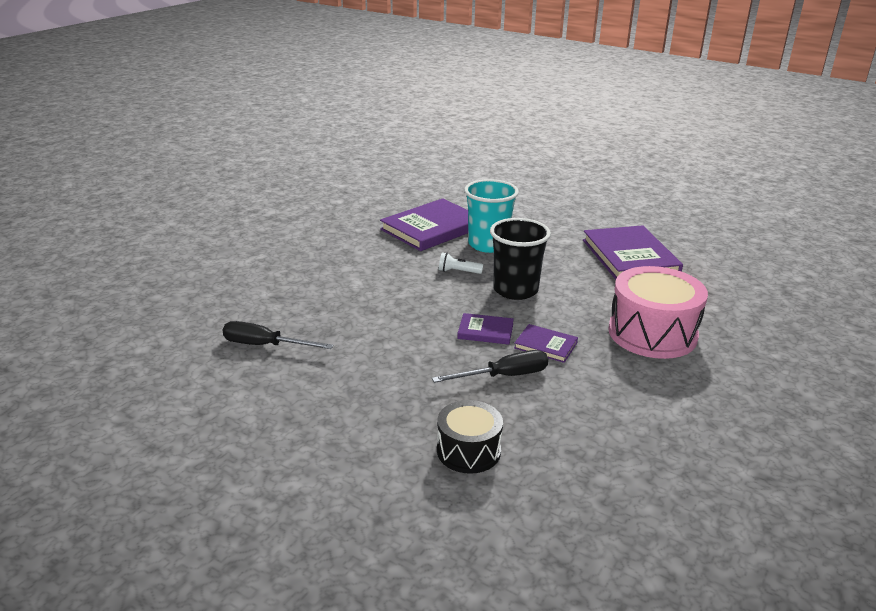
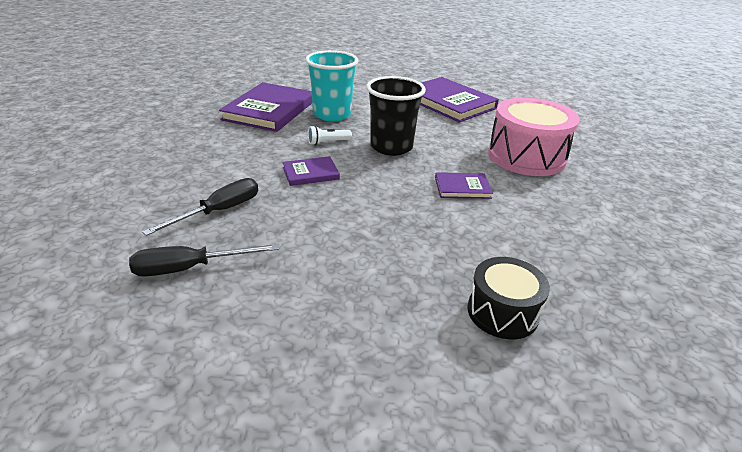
camera: 30 degrees left, 5 degrees up
(485, 331) = (402, 189): purple book -> purple book (310, 173)
(504, 376) = (458, 226): black screwdriver -> black screwdriver (219, 211)

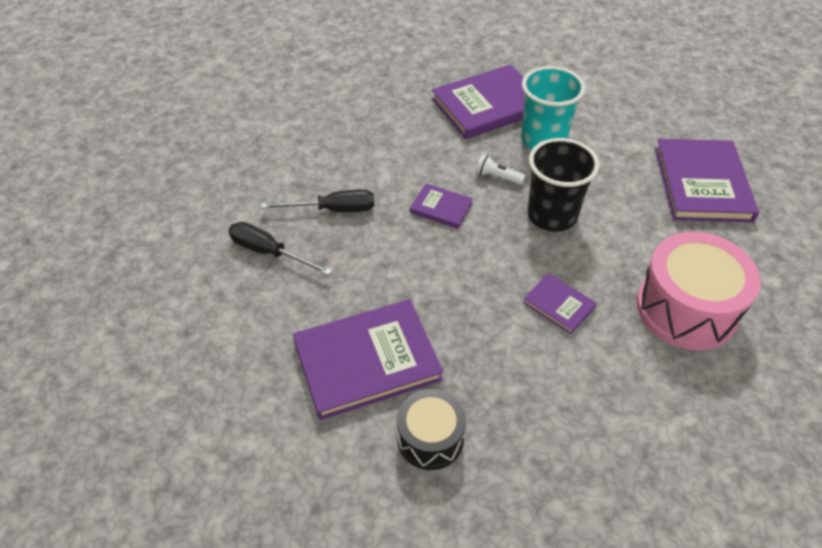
camera: 45 degrees right, 15 degrees up
(385, 293) = (367, 361): none -> purple book

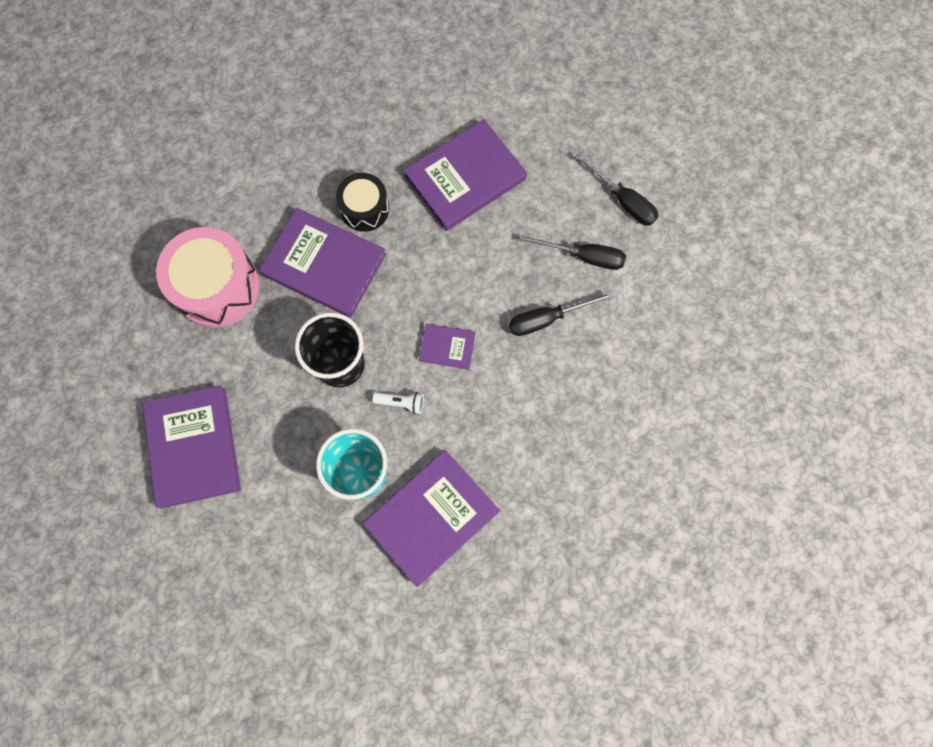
camera: 165 degrees right, 25 degrees up
(196, 295) = (623, 200): none -> black screwdriver
(430, 438) = (403, 132): black drum -> black drum (365, 209)
(558, 305) = (324, 264): purple book -> purple book, size x2.04

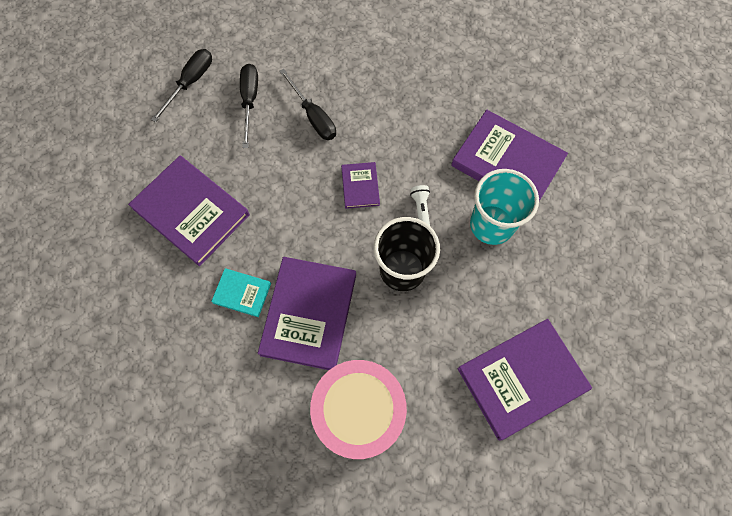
camera: 105 degrees left, 5 degrees down
(365, 209) = (242, 293): black drum -> turquoise book

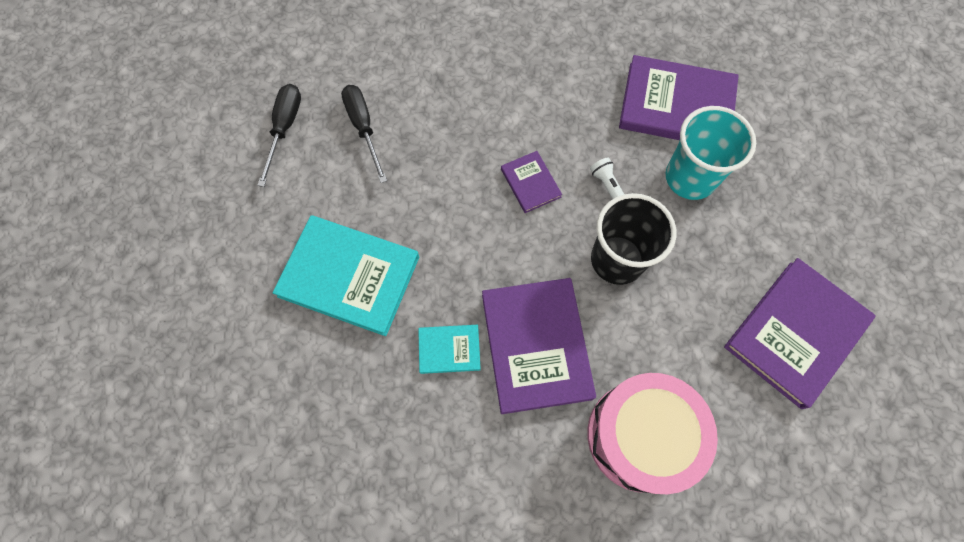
camera: 20 degrees left, 0 degrees up
(191, 212) = (349, 276): purple book -> turquoise book
(313, 116) = (444, 122): black screwdriver -> none

